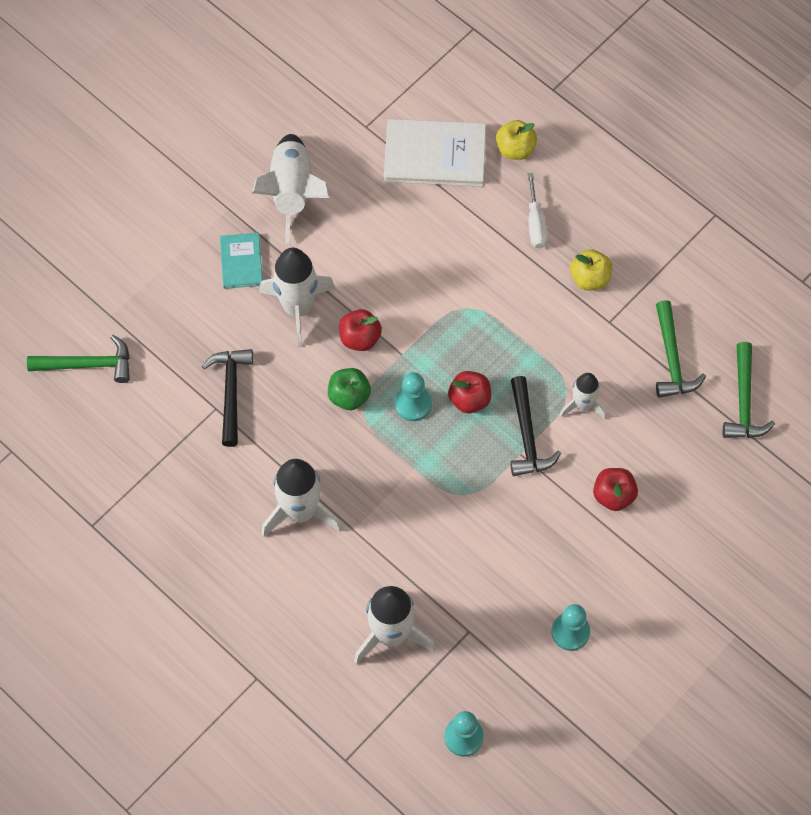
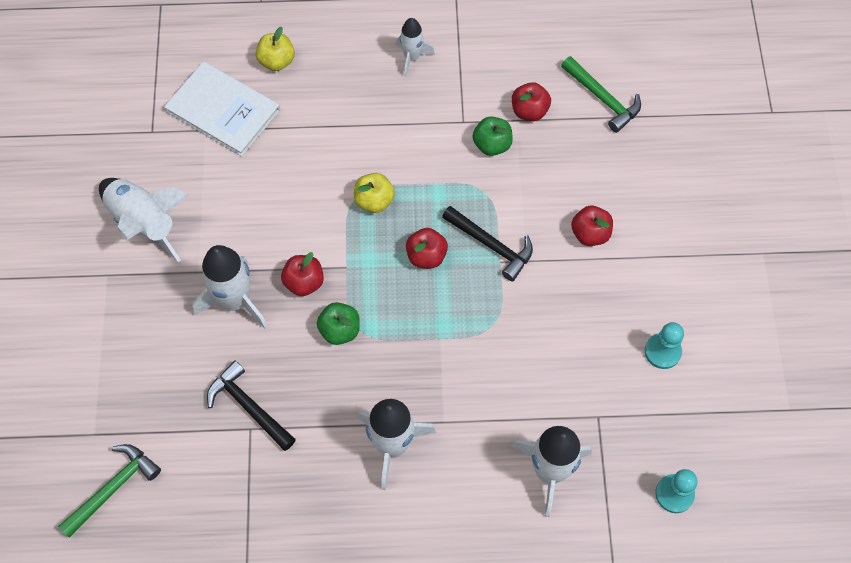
camera: 45 degrees left, 0 degrees up
(241, 262) = (157, 305): turquoise book -> none
(413, 404) = (391, 294): turquoise pawn -> none
(435, 154) = (223, 110): white book -> white book turned 75 degrees clockwise
(535, 223) = (344, 99): white screwdriver -> none
(582, 405) = (505, 192): white rocket -> white rocket (412, 57)
(589, 278) = (419, 104): yellow apple -> yellow apple (374, 201)
(612, 359) = (492, 145): none -> green apple
(672, 359) = (529, 111): green hammer -> red apple

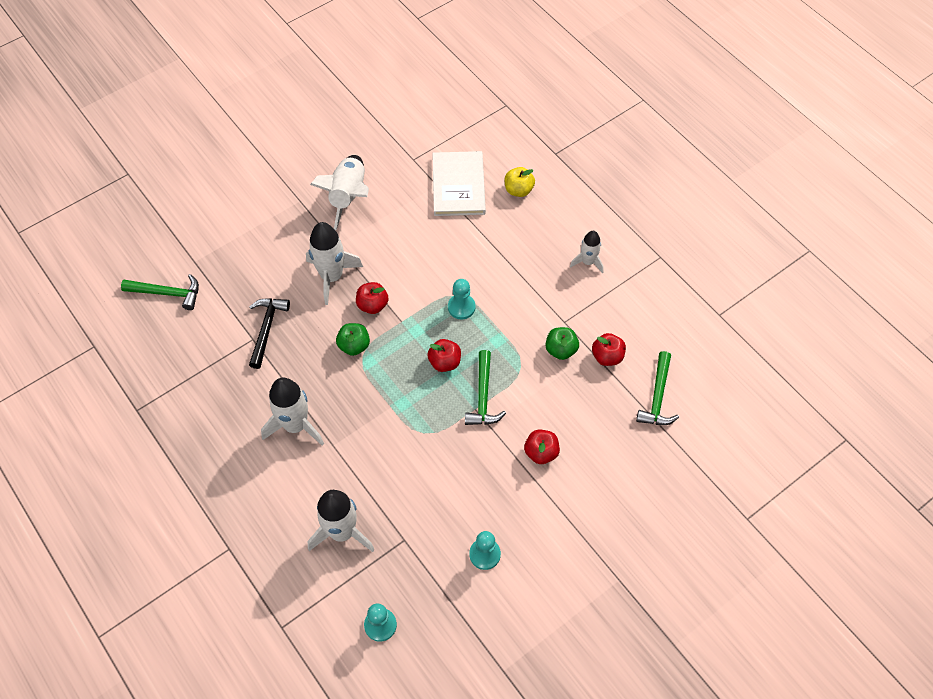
camera: 55 degrees right, 5 degrees down
(374, 201) = (461, 307): yellow apple -> turquoise pawn
(492, 245) = (483, 396): black hammer -> green hammer

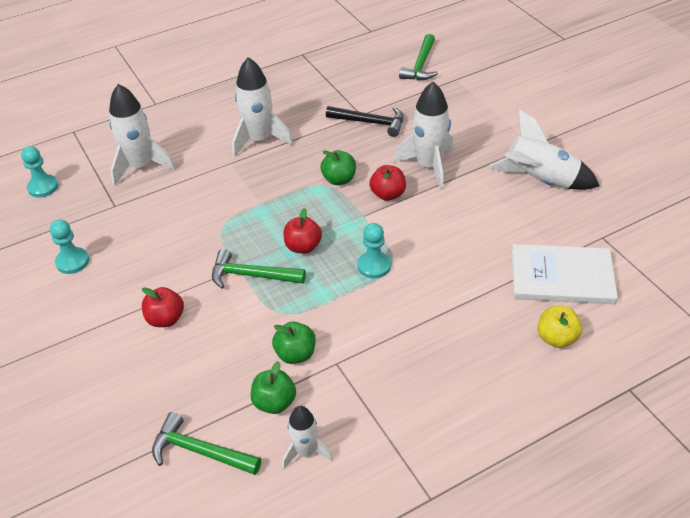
camera: 100 degrees right, 15 degrees down
(588, 262) = (429, 402): white rocket -> white rocket (305, 452)
(607, 356) = (274, 402): red apple -> green apple

